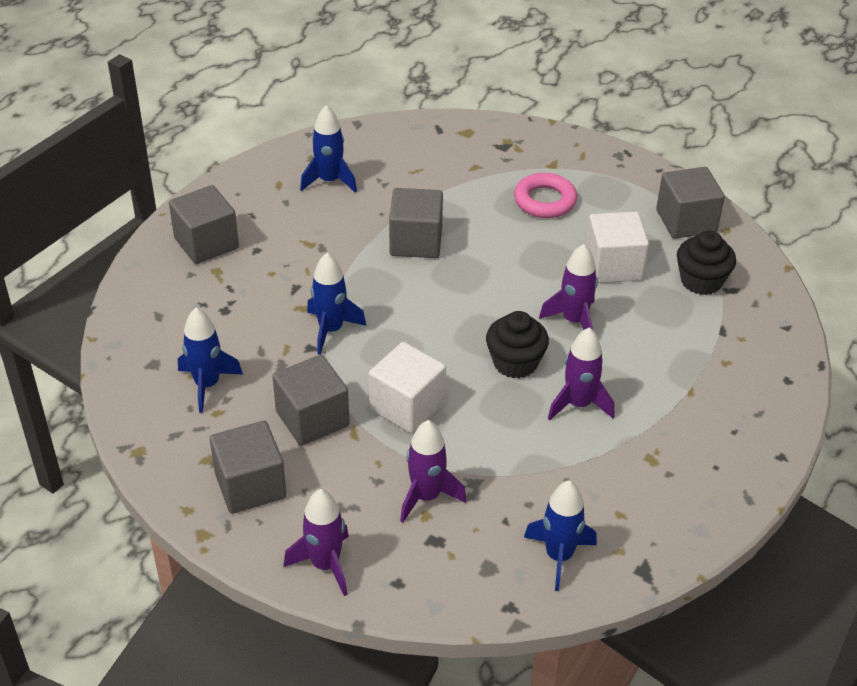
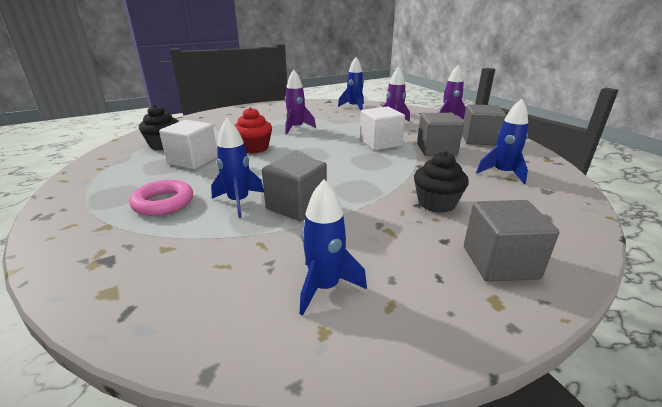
camera: 150 degrees left, 15 degrees down
(331, 330) = (404, 177): blue rocket -> blue rocket (239, 202)
(515, 362) = (307, 143): black cupcake -> black cupcake (436, 203)
(574, 321) = (254, 148): purple rocket -> red cupcake
(686, 221) = (109, 167): grey cube -> none

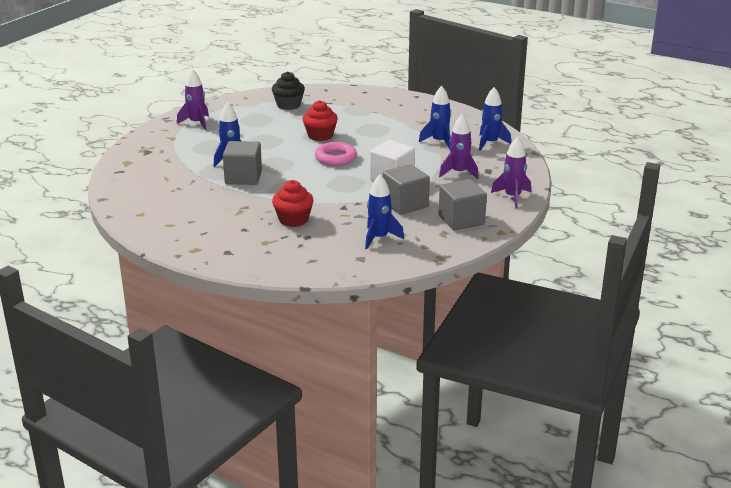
camera: 60 degrees right, 0 degrees up
(163, 203) = (209, 140): pink ring -> pink ring (335, 158)
(193, 160) = (273, 125): white cube -> none
(296, 128) = (386, 136): purple rocket -> purple rocket (196, 123)
(325, 287) = (170, 206): blue rocket -> blue rocket (439, 142)
(436, 203) = (293, 220): black cupcake -> red cupcake
(500, 262) = (234, 248): grey cube -> none

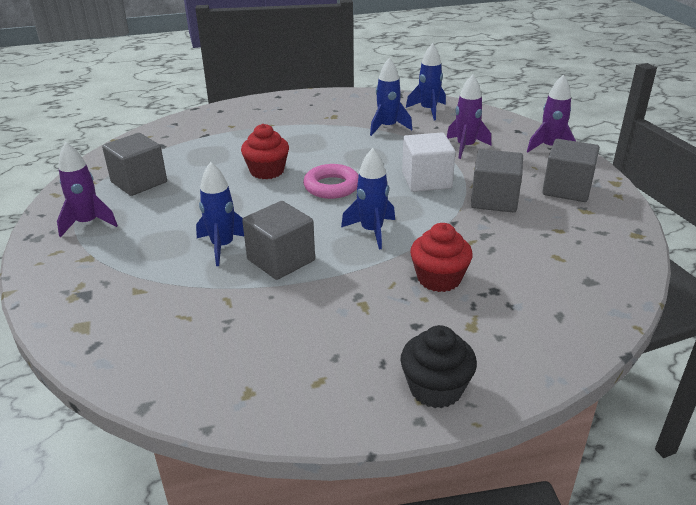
camera: 45 degrees left, 5 degrees up
(251, 114) = (139, 182): none -> grey cube
(288, 105) = (166, 154): black cupcake -> black cupcake (435, 388)
(379, 238) = (553, 248): blue rocket -> blue rocket (372, 231)

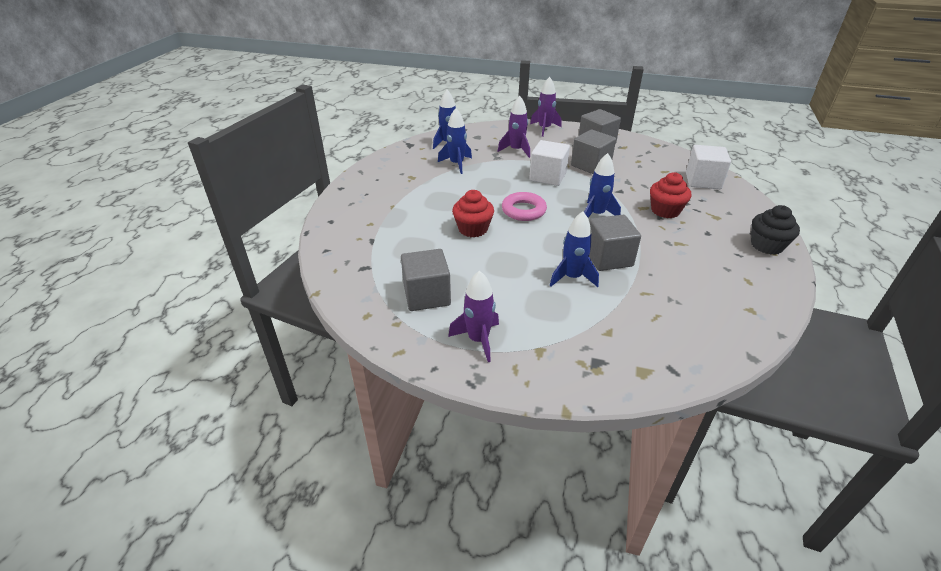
camera: 60 degrees left, 5 degrees up
(573, 296) = (703, 181): none -> white cube

